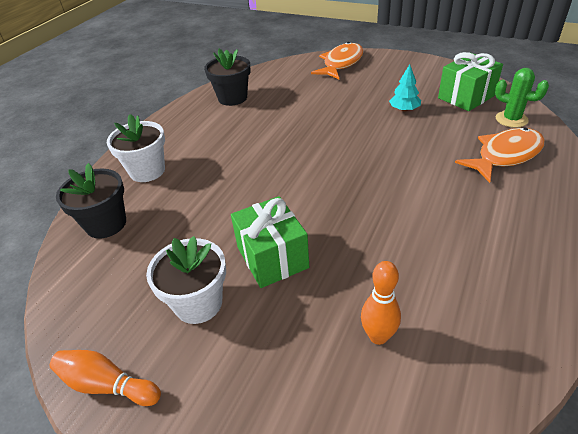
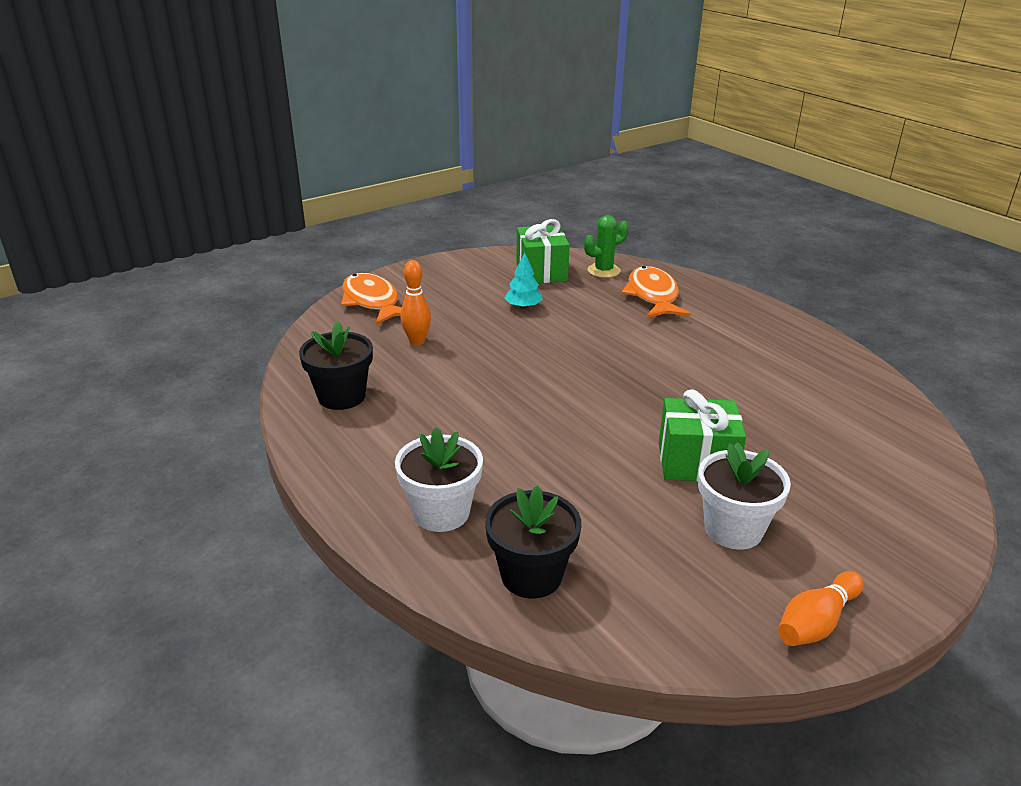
camera: 65 degrees left, 10 degrees down
(378, 336) = (831, 439): orange bowling pin -> orange bowling pin (417, 341)

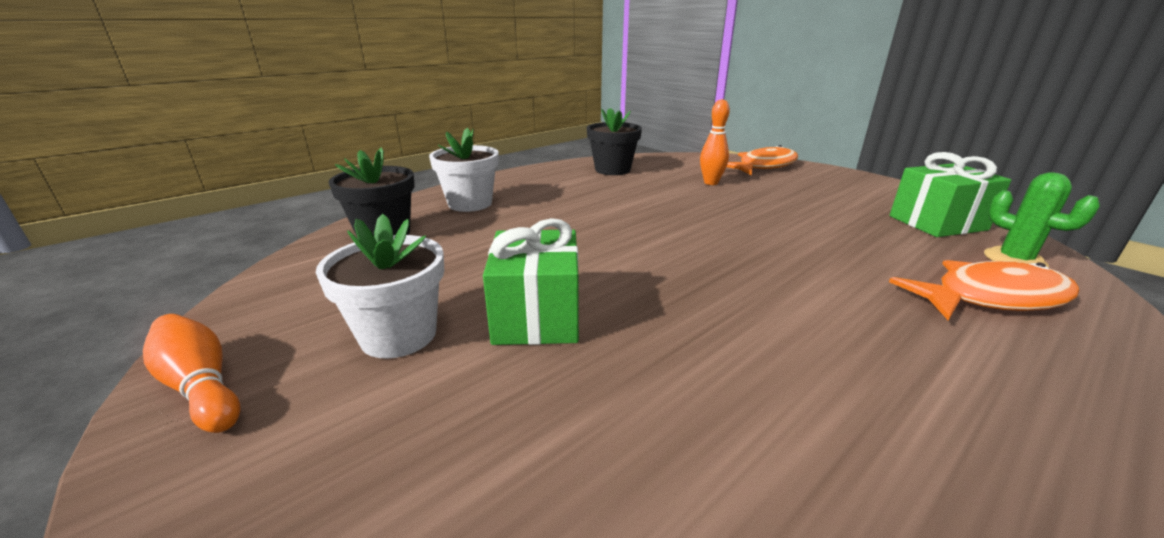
camera: 85 degrees right, 5 degrees down
(523, 307) = (830, 217): turquoise tree -> none

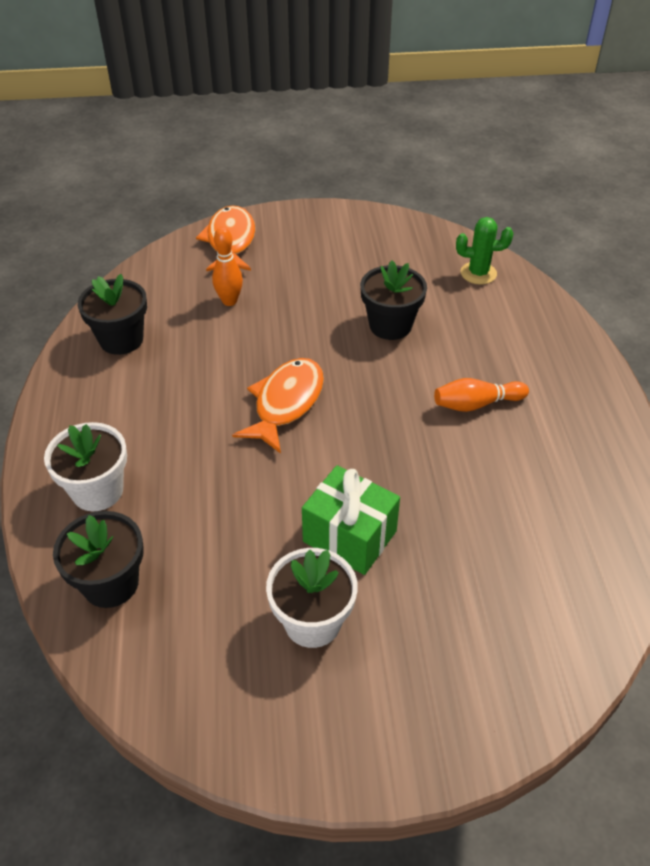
camera: 55 degrees left, 20 degrees up
(201, 386) = (290, 748): orange bowling pin -> orange bowling pin (476, 404)
(832, 242) = (390, 325): none -> black flower pot
(937, 223) = (414, 255): green gift -> none
(991, 298) = (498, 323): orange fish -> orange fish (286, 403)

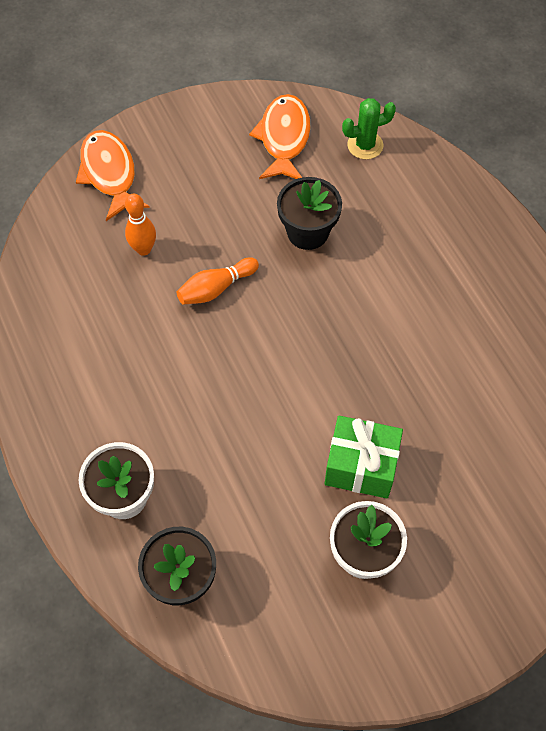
camera: 20 degrees left, 15 degrees up
(121, 339) = (60, 327): black flower pot -> none
(286, 403) = (249, 350): orange fish -> orange fish (284, 138)
(476, 404) = (416, 297): orange bowling pin -> orange bowling pin (216, 288)

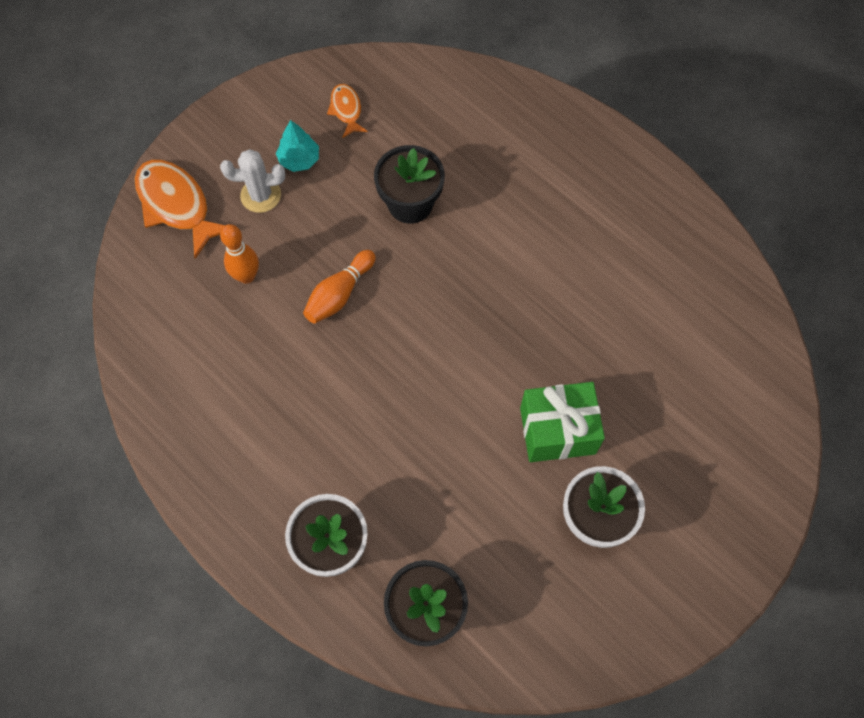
camera: 20 degrees left, 5 degrees up
(182, 187) = (260, 195): none -> white cactus
(227, 167) = (299, 159): none -> turquoise tree
(284, 138) = (346, 110): orange fish -> orange fish, size x0.54
(365, 145) = (432, 92): green cactus -> none

